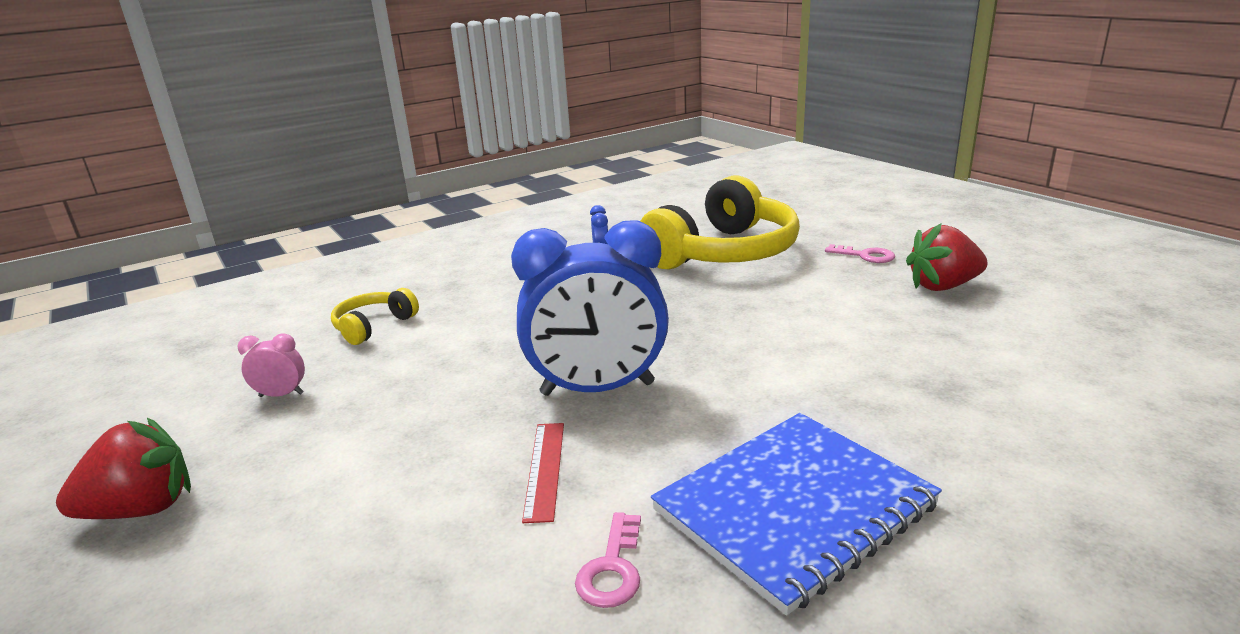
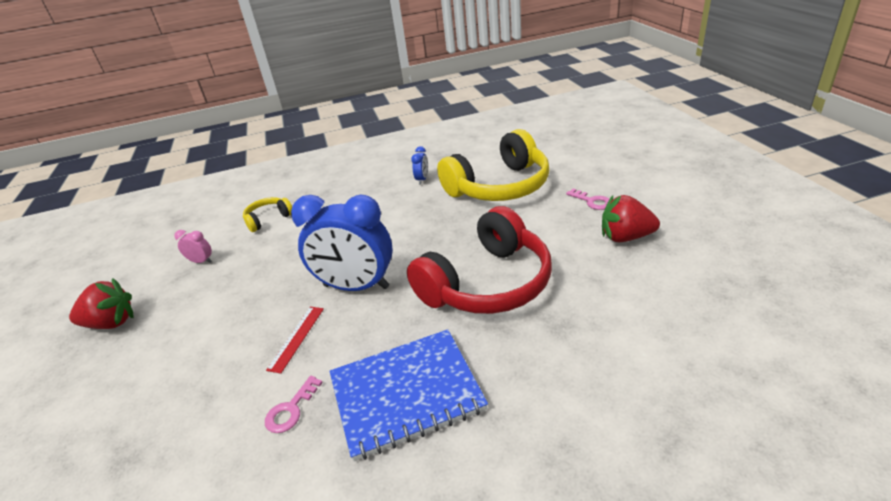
camera: 20 degrees right, 10 degrees up
(801, 357) = (487, 283): none -> red headphones

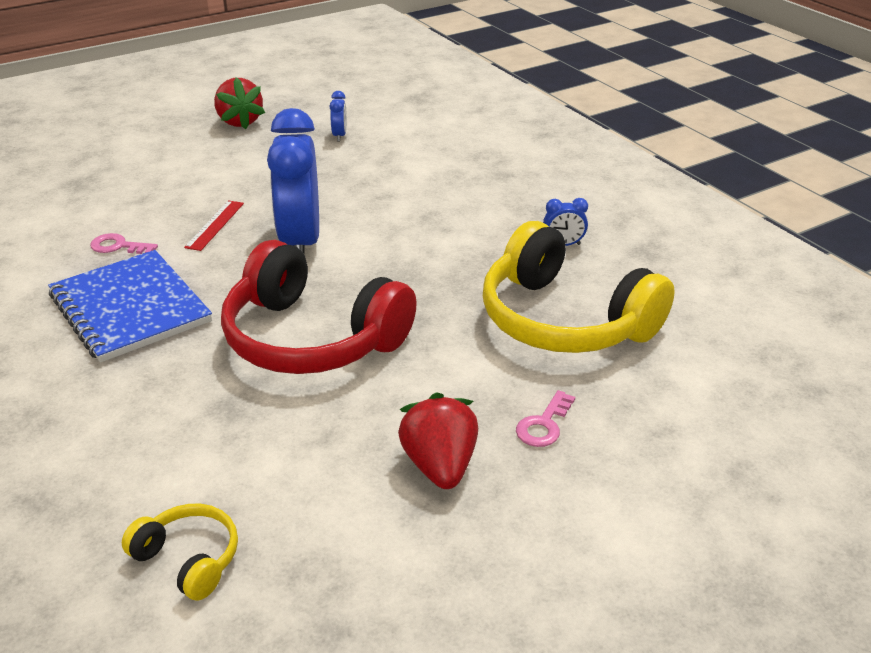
camera: 70 degrees right, 0 degrees up
(201, 261) = (339, 136): pink clock -> blue clock
(268, 219) = (430, 151): yellow headphones -> yellow headphones (189, 559)
(296, 338) = (215, 225): red ruler -> red ruler turned 75 degrees counterclockwise

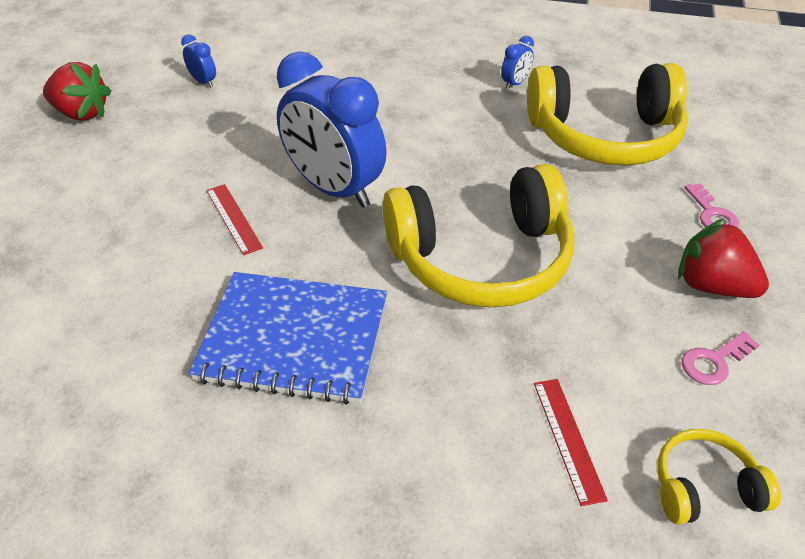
camera: 45 degrees left, 10 degrees up
(118, 246) = (175, 294): pink key -> pink key (714, 362)
(166, 468) = (568, 439): none -> red ruler
(312, 338) = (481, 259): red headphones -> yellow headphones

